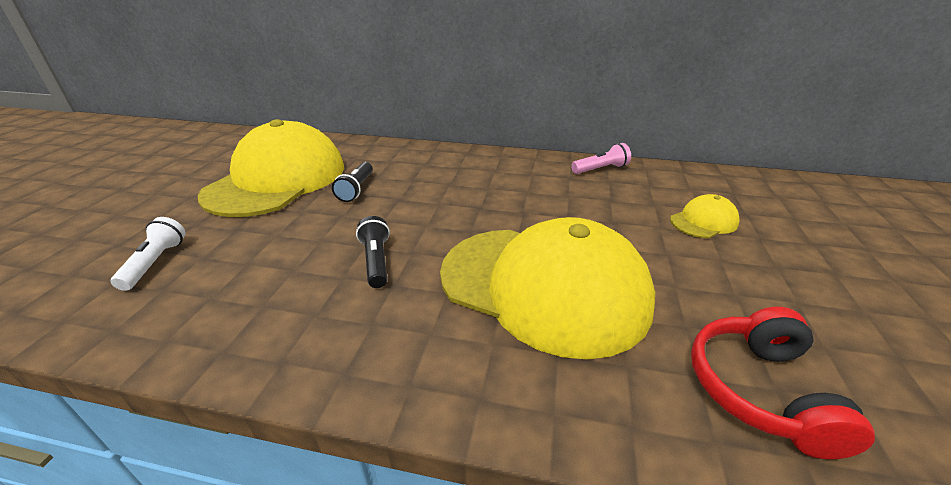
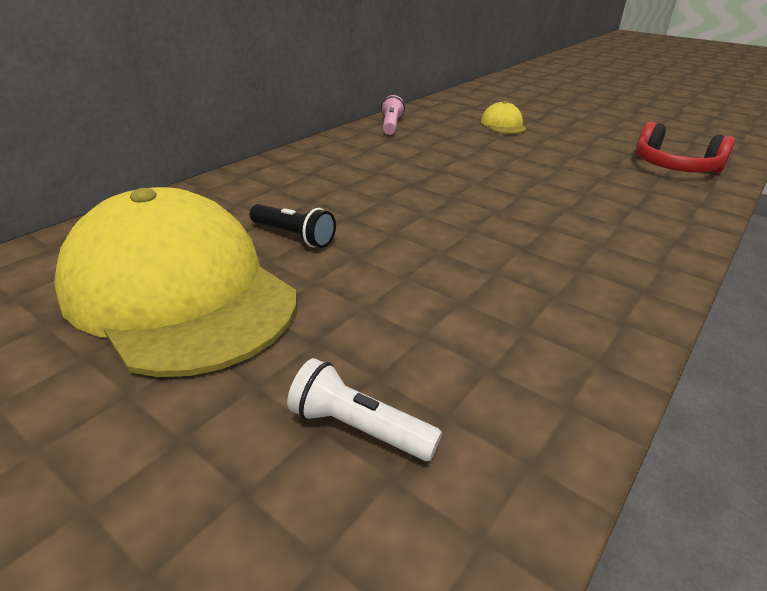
camera: 65 degrees left, 0 degrees up
(376, 261) = (476, 250): black flashlight -> none
(543, 286) = (556, 191): yellow cap -> none

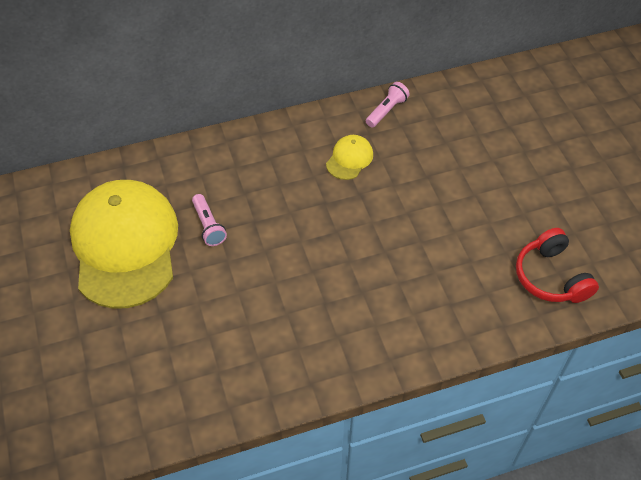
camera: 35 degrees right, 20 degrees up
(294, 236) = (208, 226): black flashlight -> pink flashlight
(359, 428) = (141, 368): white flashlight -> none
(503, 125) = (485, 148): yellow cap -> yellow cap (349, 159)

